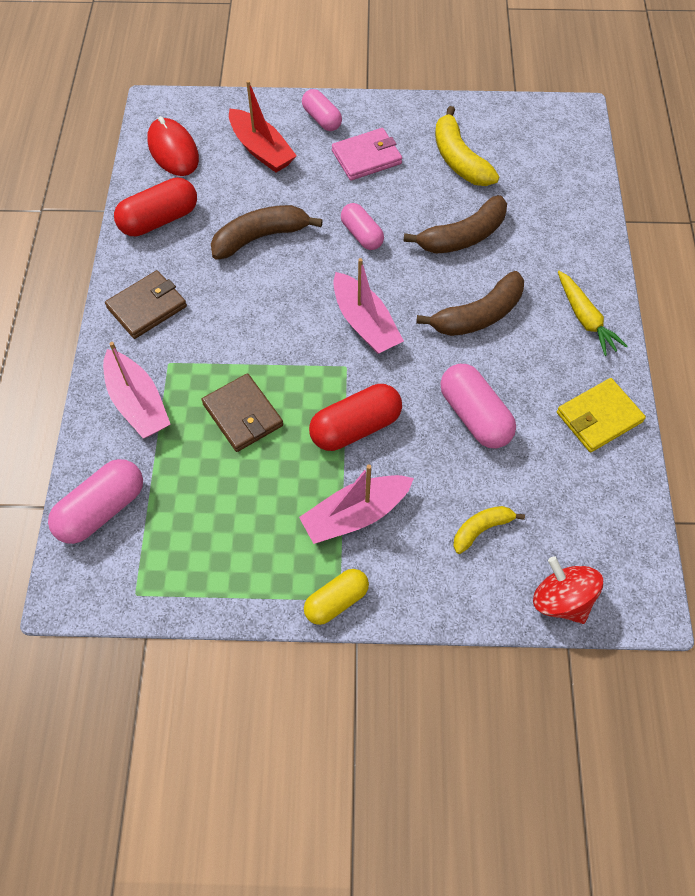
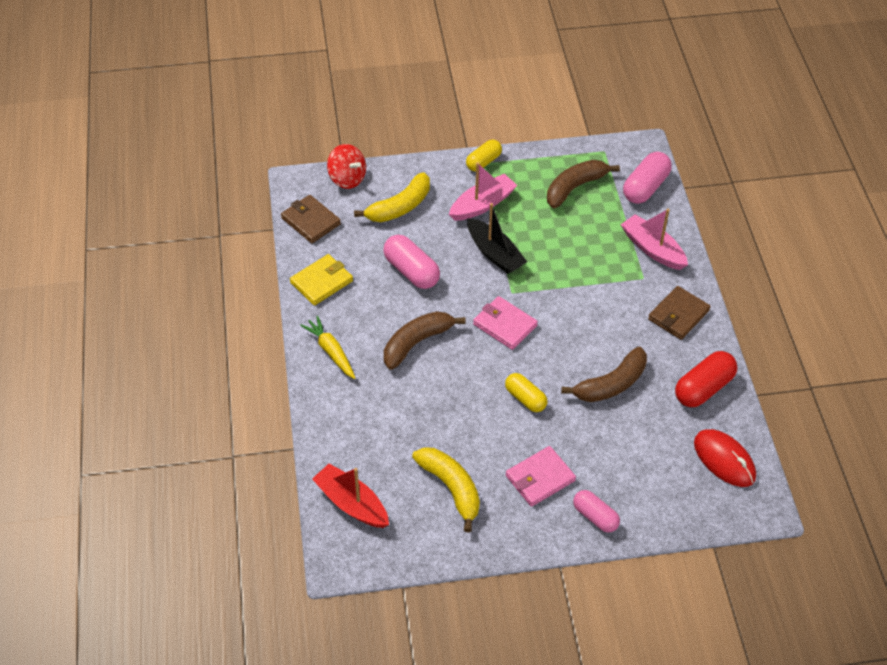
camera: 170 degrees right, 10 degrees down
(243, 414) = (576, 251): brown wallet -> brown wallet (311, 221)
(261, 150) = (642, 472): red boat -> red boat (351, 503)
(355, 427) = (494, 253): red capsule -> black boat
(362, 235) = (525, 398): pink capsule -> yellow capsule
(365, 323) = (505, 325): pink boat -> pink wallet
(463, 236) = (437, 409): brown banana -> brown banana (575, 187)
(481, 529) = (400, 207): yellow banana -> yellow banana, size x1.72

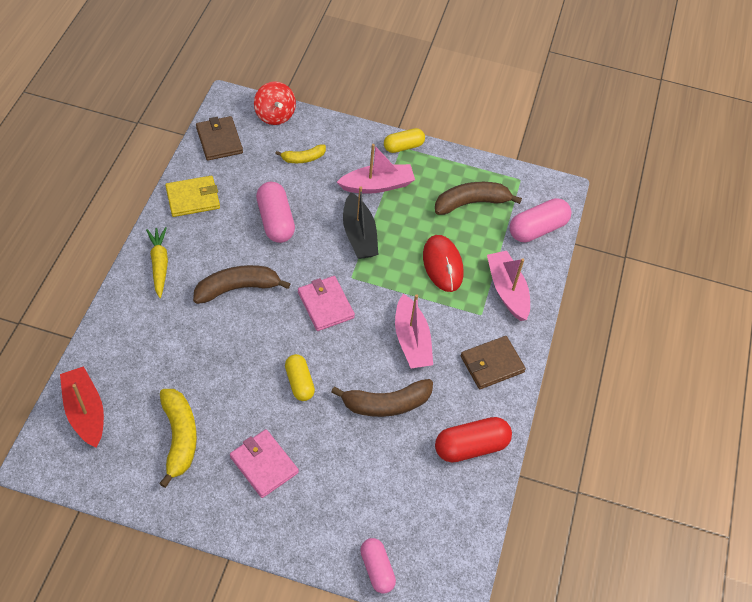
camera: 20 degrees right, 5 degrees up
(400, 207) = (303, 158): yellow banana -> yellow banana, size x0.58
(540, 478) = (264, 465): pink wallet -> pink wallet turned 60 degrees clockwise
(595, 517) = (290, 526): pink capsule -> pink capsule (377, 569)
(599, 323) = (412, 340): none -> pink boat
(724, 459) = (446, 526): red mouse -> red mouse (442, 264)

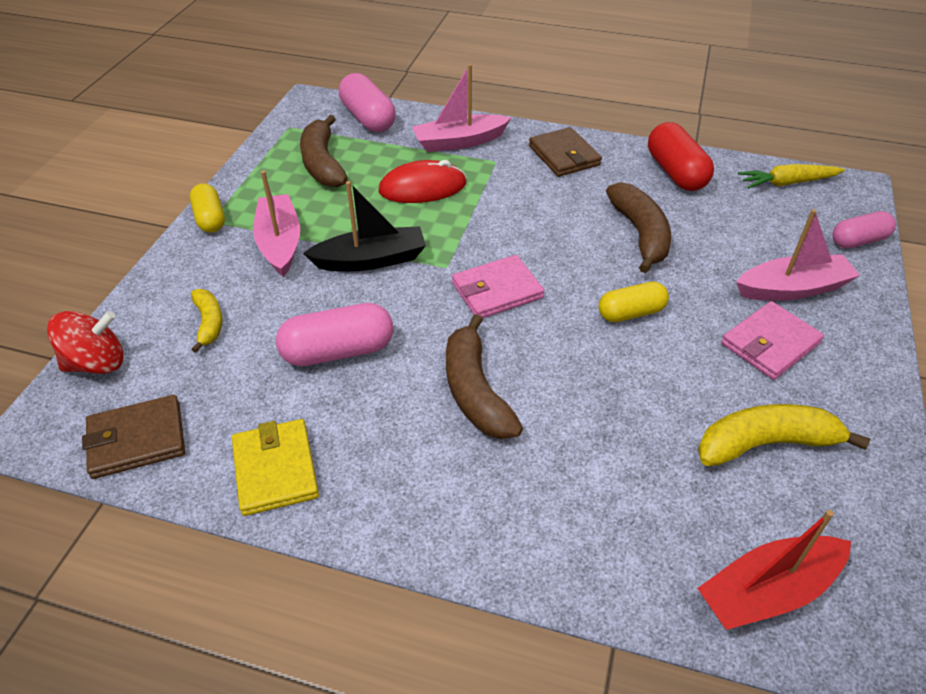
camera: 85 degrees left, 10 degrees down
(159, 264) = (430, 508): yellow carrot -> yellow carrot (787, 183)
(412, 340) = (542, 213): pink boat -> pink boat (792, 288)

